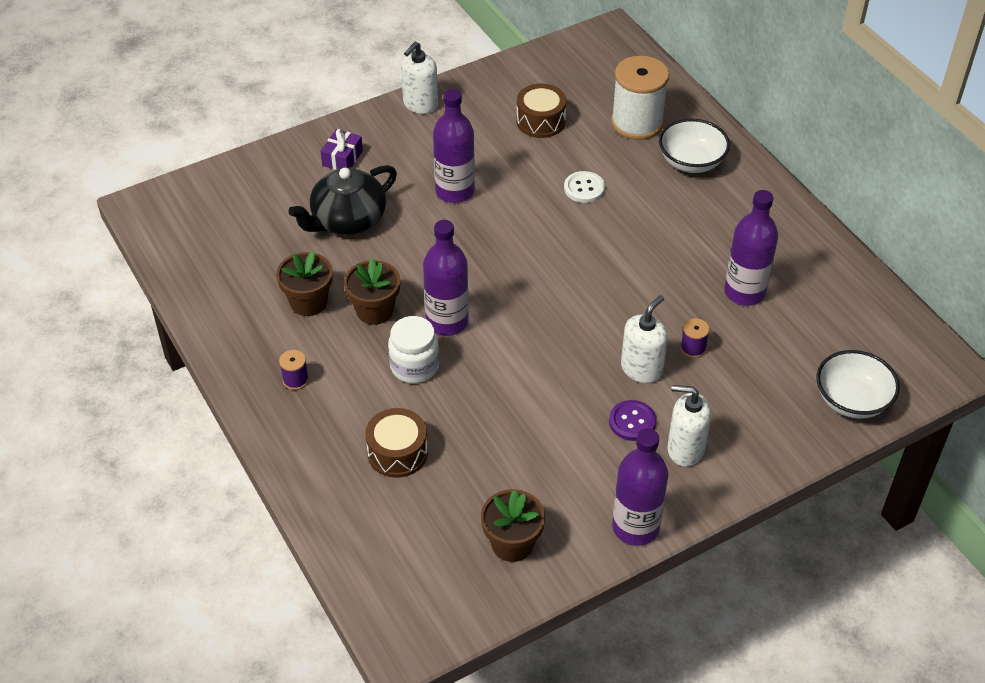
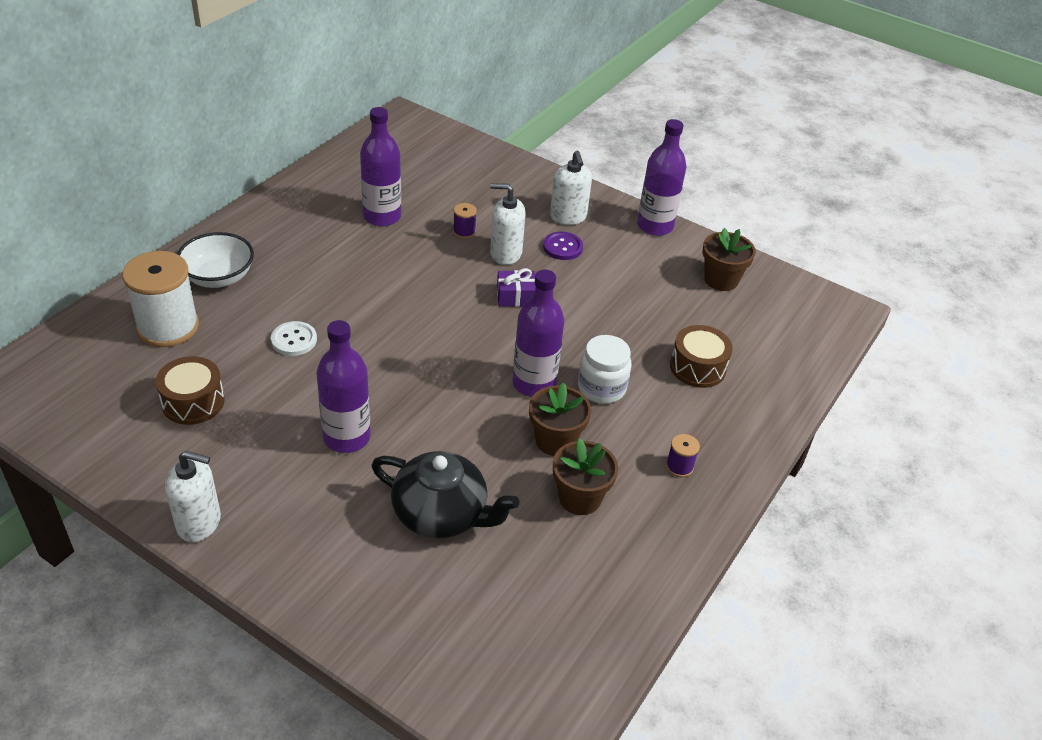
camera: 120 degrees left, 5 degrees down
(342, 158) = (337, 563): purple gift -> purple gift (516, 296)
(852, 400) = (464, 152): white bowl -> none

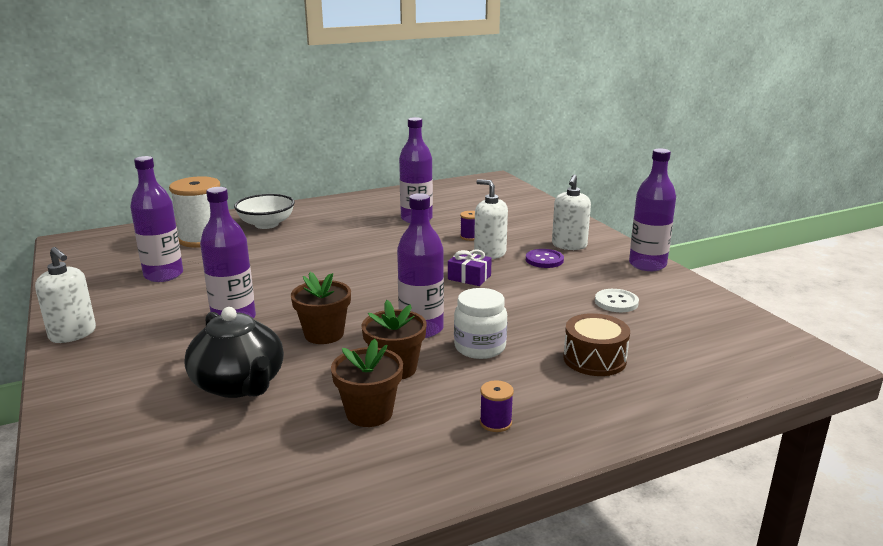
camera: 35 degrees right, 20 degrees down
(193, 402) = (163, 275): brown drum -> purple bottle
(294, 340) = (271, 262): white button -> white button (616, 302)
(721, 280) = (683, 309): brown flower pot -> brown flower pot (324, 334)

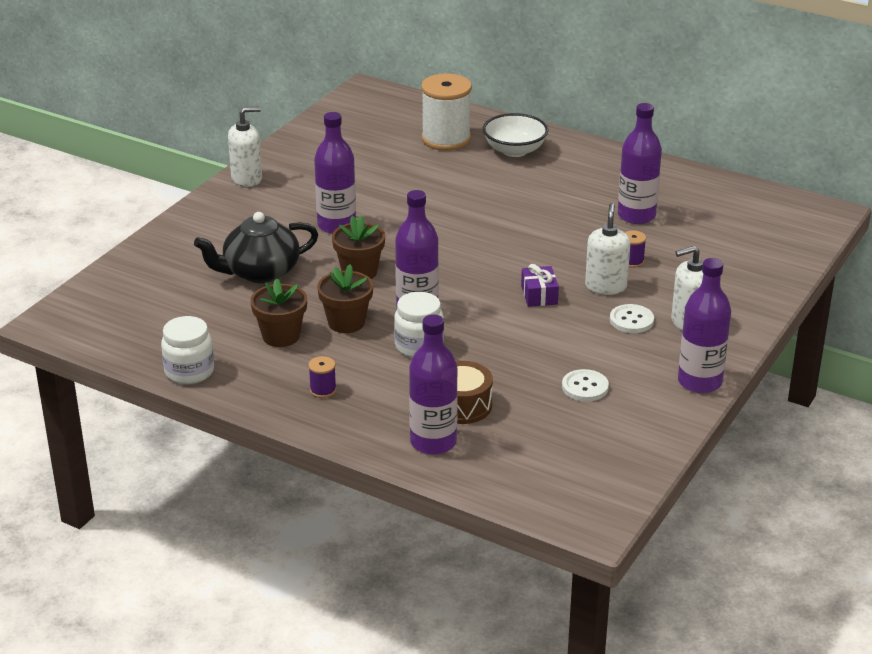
camera: 55 degrees right, 10 degrees up
(73, 334) = (247, 179): white soap dispenser -> white soap dispenser turned 120 degrees counterclockwise
(163, 275) = (364, 160): purple bottle -> purple bottle (433, 442)
(239, 384) = (260, 272): black teapot -> black teapot turned 45 degrees clockwise
(358, 503) = (189, 372): none -> white jar
(544, 260) = (631, 320): purple button -> white button

